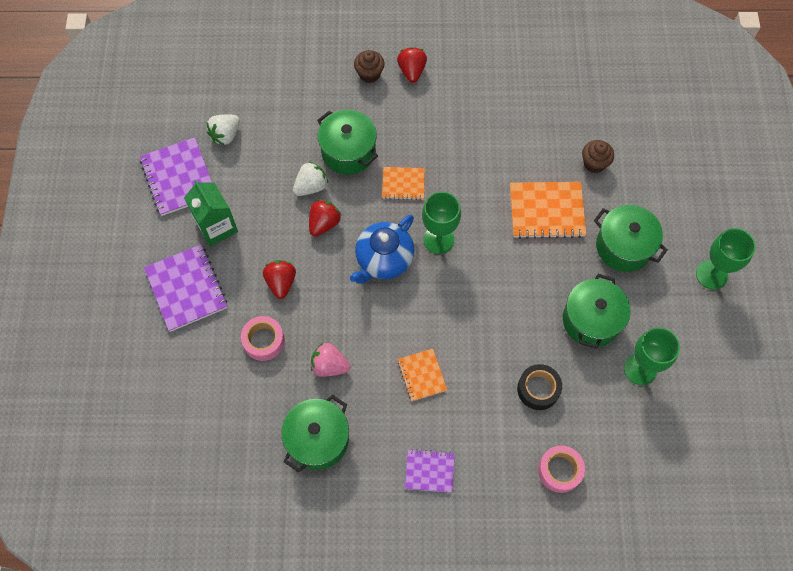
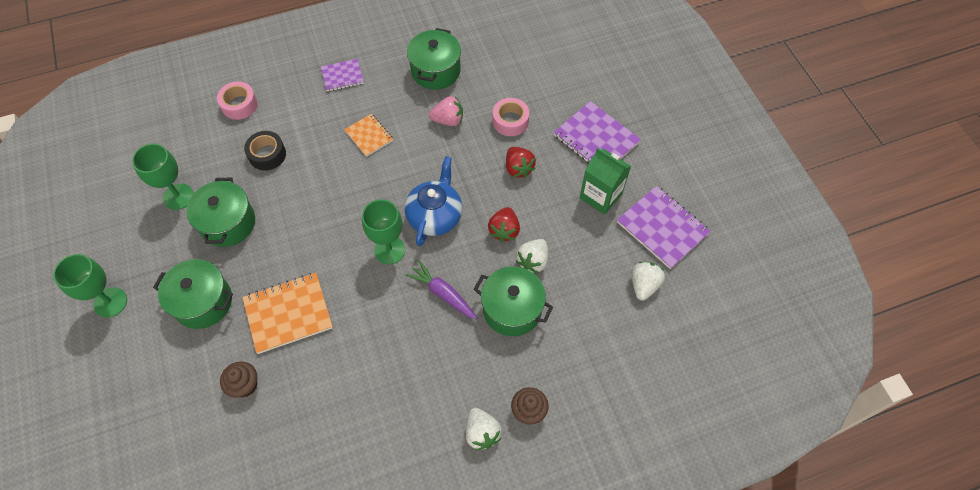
camera: 160 degrees right, 5 degrees down
(403, 184) = (443, 294): orange notebook -> purple carrot
(412, 71) = (482, 433): red strawberry -> white strawberry

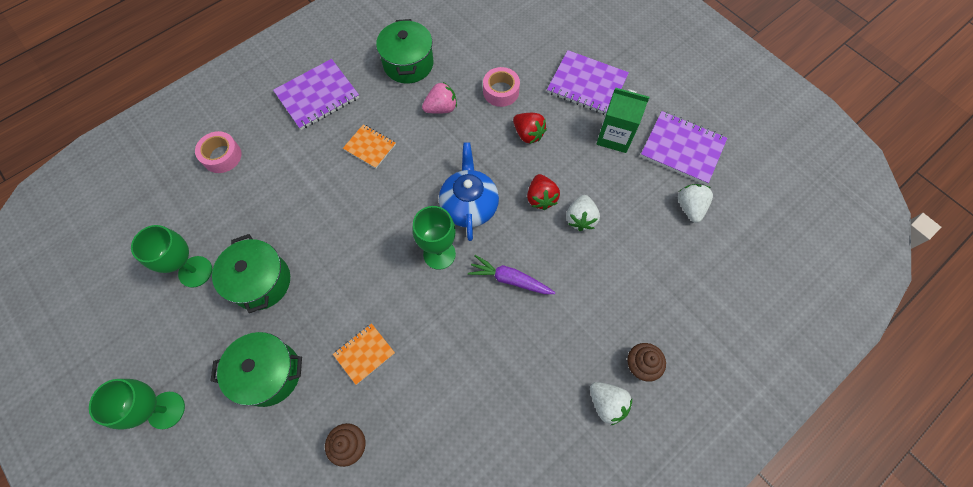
camera: 20 degrees left, 5 degrees up
(267, 155) = (273, 198): black tape -> none
(288, 313) = (364, 354): orange notebook -> orange notebook, size x0.59
(342, 76) = (317, 96): purple notebook -> purple notebook, size x1.70
(512, 309) = (582, 272): green pot -> none

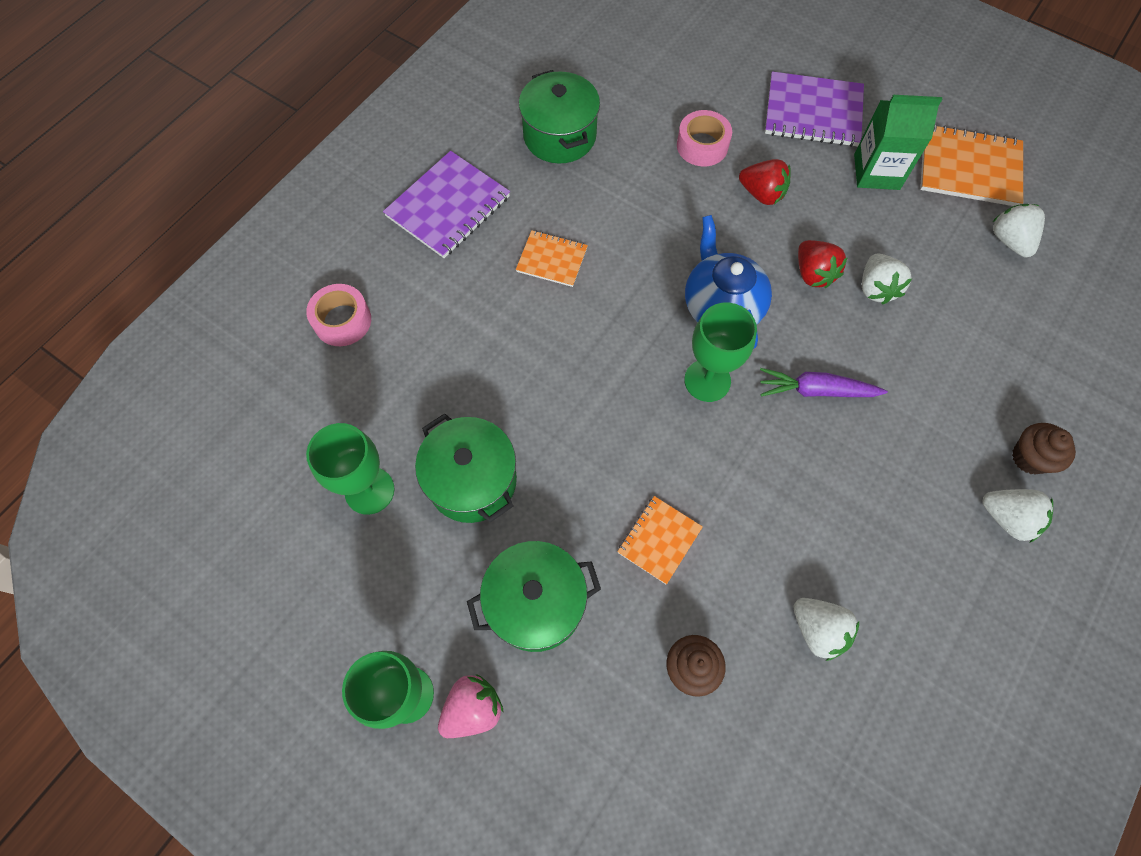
camera: 15 degrees left, 0 degrees up
(441, 108) = (630, 185): pink strawberry -> pink strawberry (473, 709)
(444, 444) = (817, 630): none -> white strawberry
(682, 149) = (969, 168): purple notebook -> orange notebook

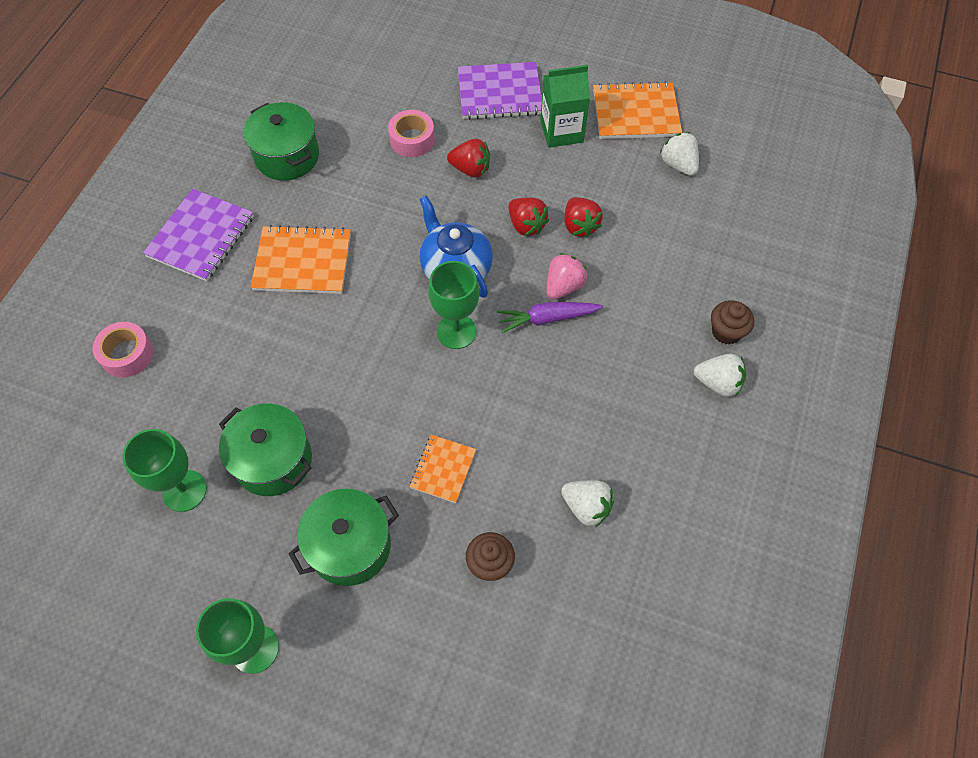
camera: 15 degrees left, 5 degrees down
(473, 709) = (314, 645): pink strawberry -> pink strawberry (563, 286)
(552, 260) = (303, 262): orange notebook -> orange notebook, size x1.70
(876, 288) = (579, 226): white strawberry -> red strawberry

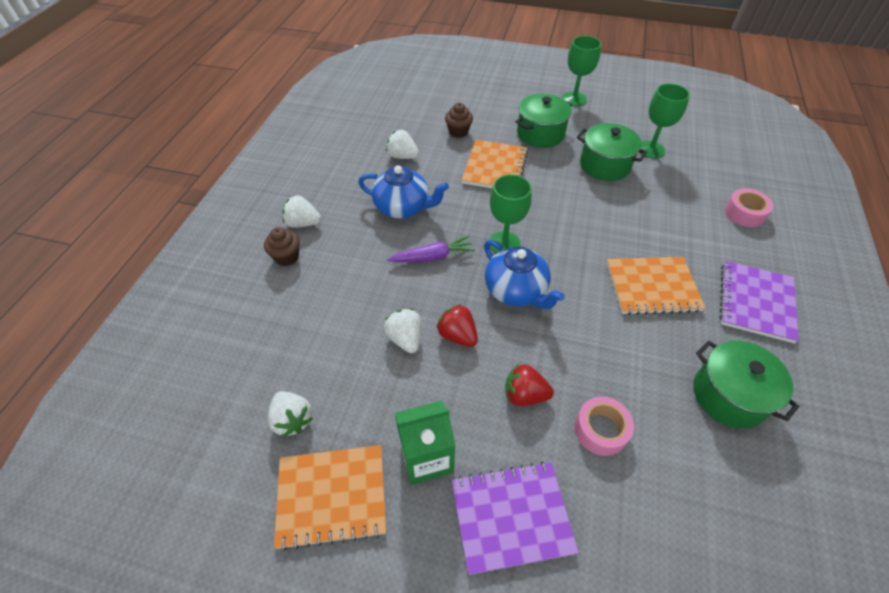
camera: 175 degrees right, 10 degrees down
(443, 469) = (495, 167): orange notebook -> orange notebook, size x1.70
(563, 286) = (420, 282): pink strawberry -> none
(579, 226) = (405, 338): red strawberry -> white strawberry
(584, 400) = (403, 207): none -> blue teapot

